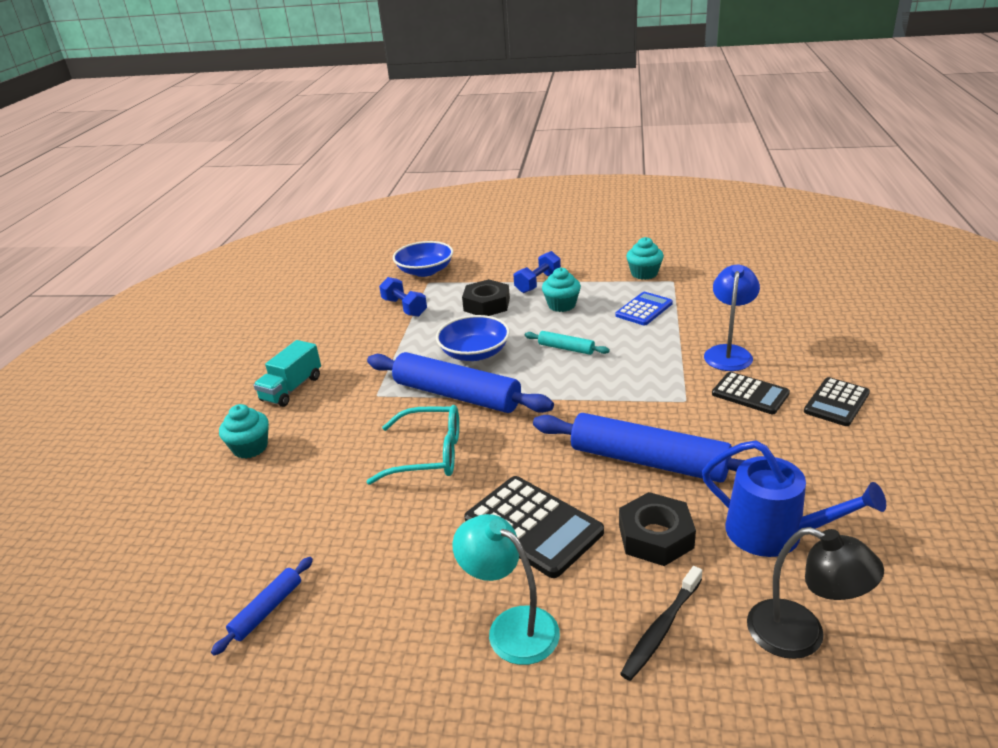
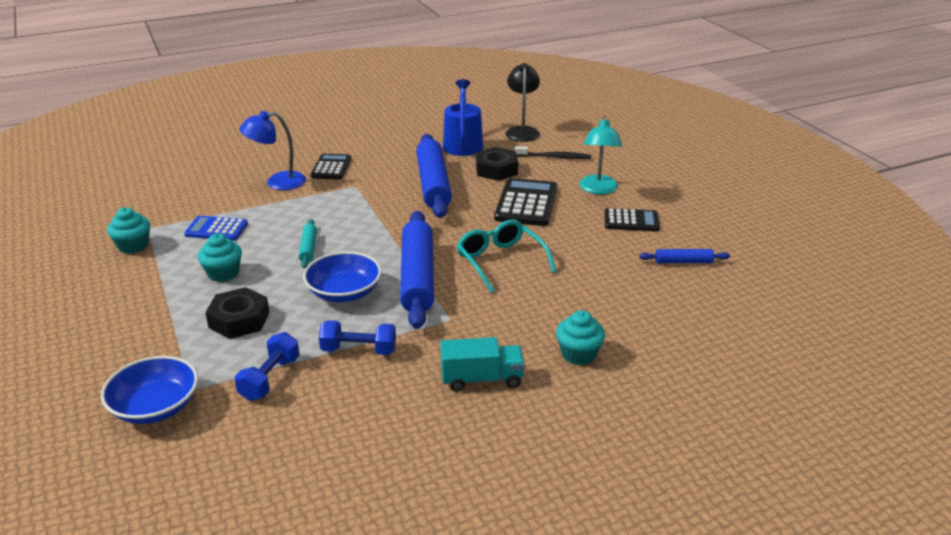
camera: 125 degrees left, 0 degrees up
(538, 283) = (172, 303): blue dumbbell -> blue dumbbell (359, 350)
(836, 402) = (323, 143): black calculator -> black calculator (631, 221)

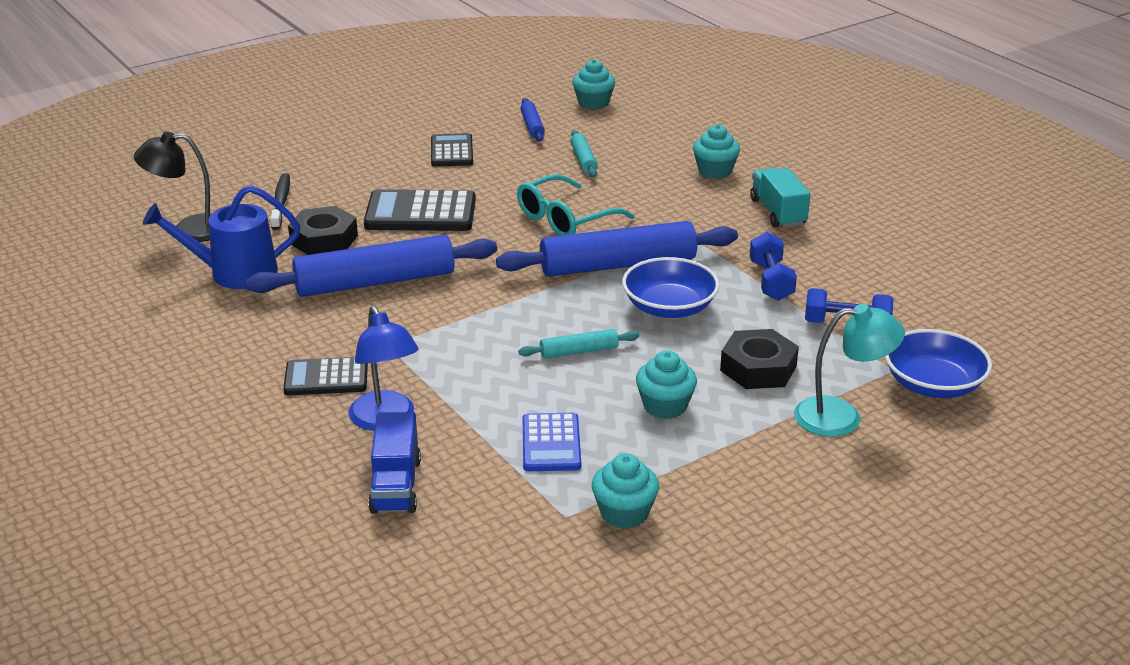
camera: 100 degrees left, 0 degrees up
(216, 183) = (396, 485): none -> blue truck
(598, 189) = (375, 171): turquoise lamp -> turquoise lamp (842, 417)
(610, 281) = (583, 160): none -> turquoise rolling pin
(741, 300) = (593, 103): none -> turquoise cupcake

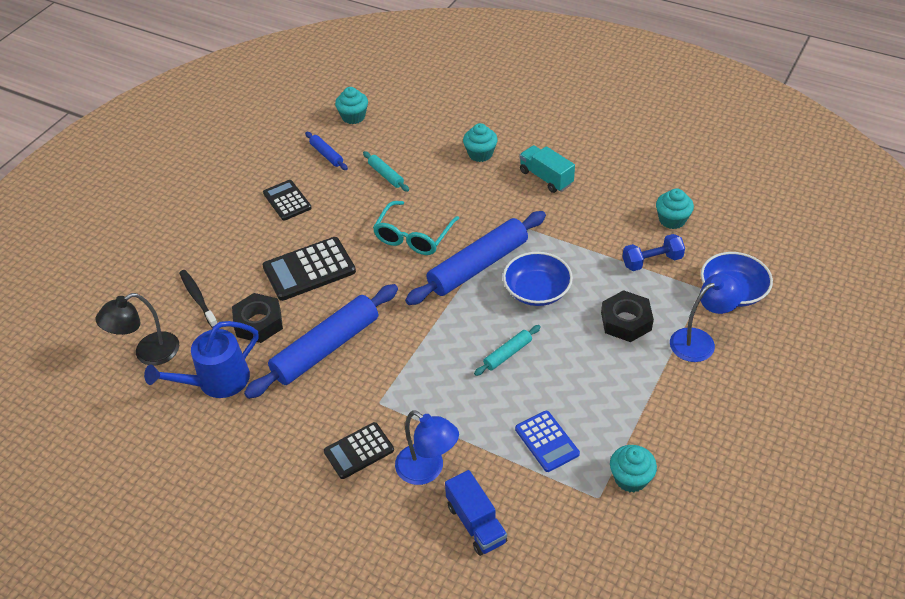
camera: 25 degrees left, 15 degrees up
(665, 406) = (593, 378): turquoise cupcake -> turquoise cupcake (672, 220)
(771, 281) = (583, 242): blue dumbbell -> none
(842, 417) = (700, 341): turquoise lamp -> blue lamp

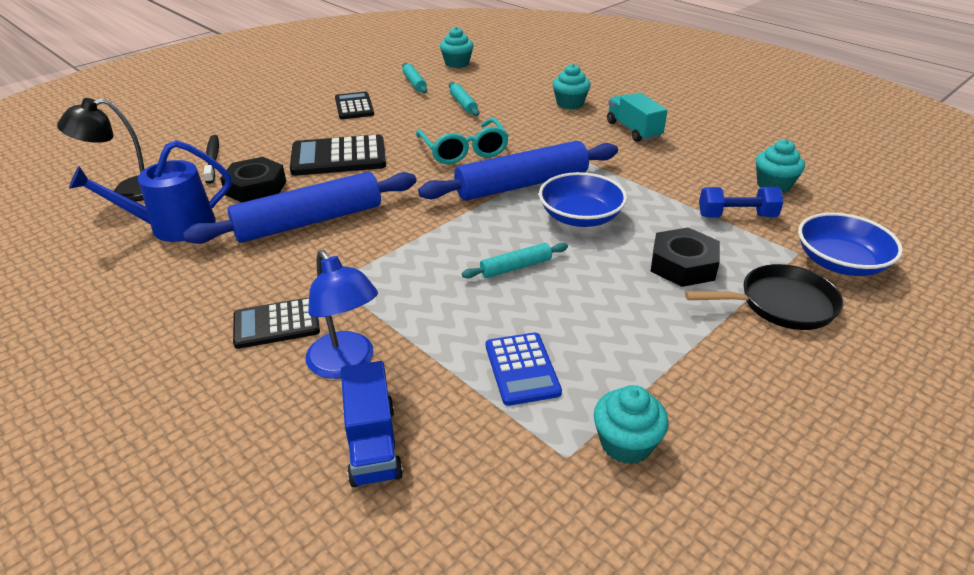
camera: 15 degrees right, 10 degrees down
(326, 155) = (414, 83): blue rolling pin -> turquoise rolling pin
(413, 236) = (464, 151): turquoise glasses -> turquoise glasses turned 60 degrees counterclockwise
(700, 341) = (781, 304): blue lamp -> black pan

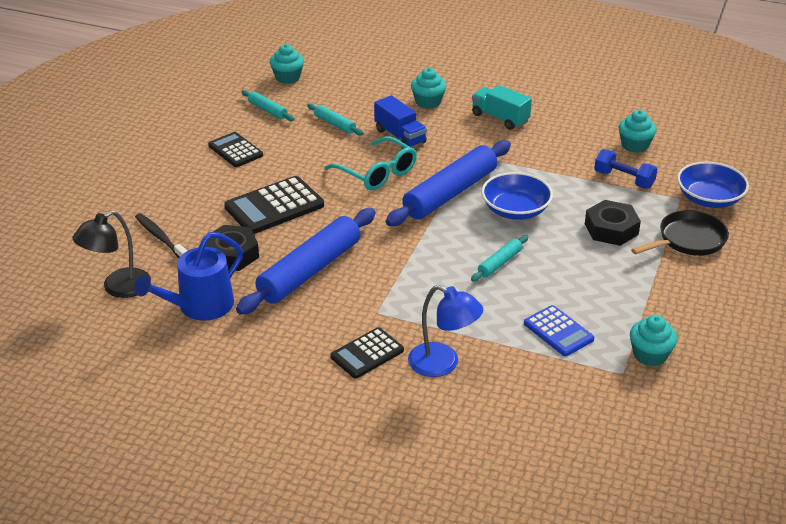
camera: 25 degrees left, 0 degrees up
(372, 444) = (504, 404): blue truck -> blue truck (400, 136)
(736, 216) = (624, 179): blue dumbbell -> blue dumbbell turned 60 degrees clockwise

